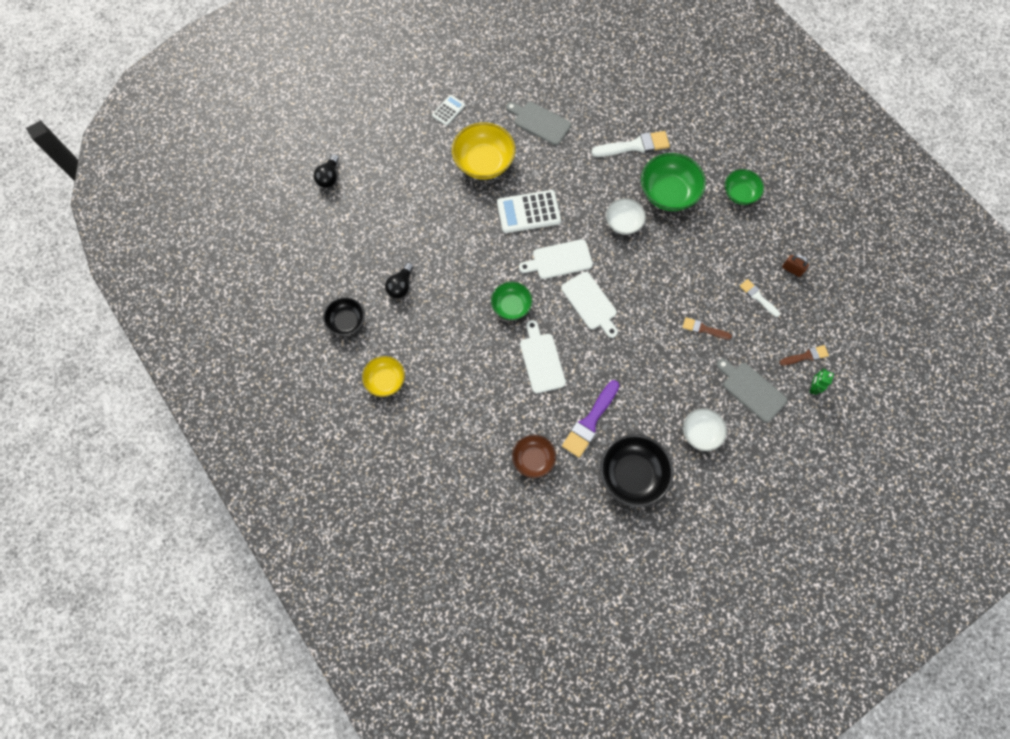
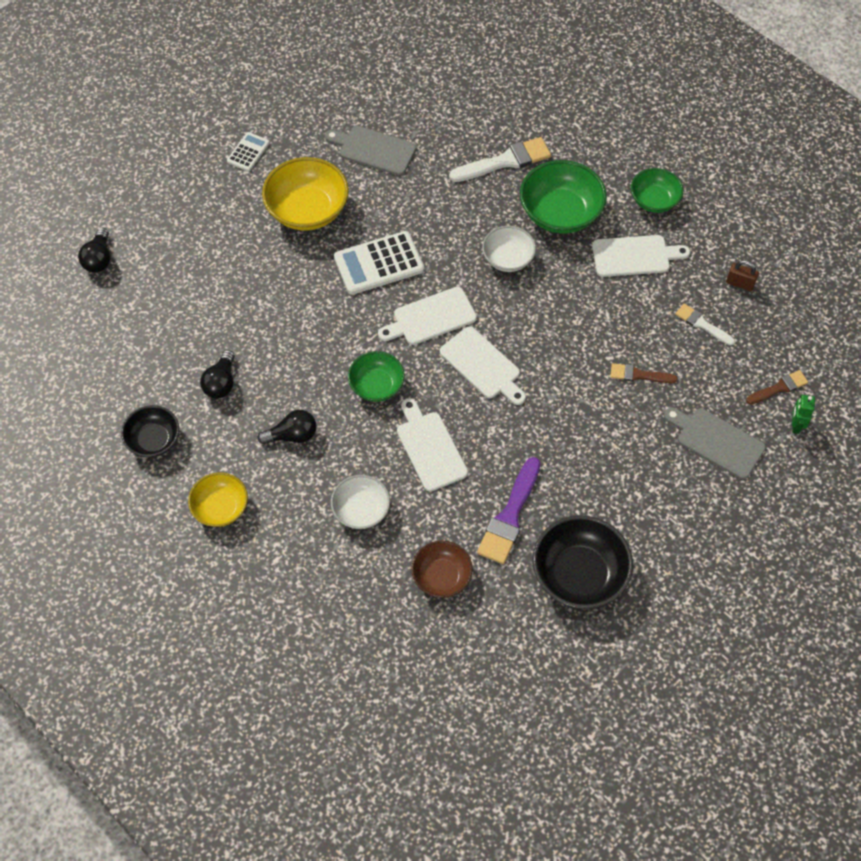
camera: 10 degrees left, 10 degrees down
(445, 334) = (292, 435): none -> black light bulb
(701, 433) = (660, 506): white bowl -> white bowl (361, 510)
(717, 235) = (635, 256): none -> white cutting board

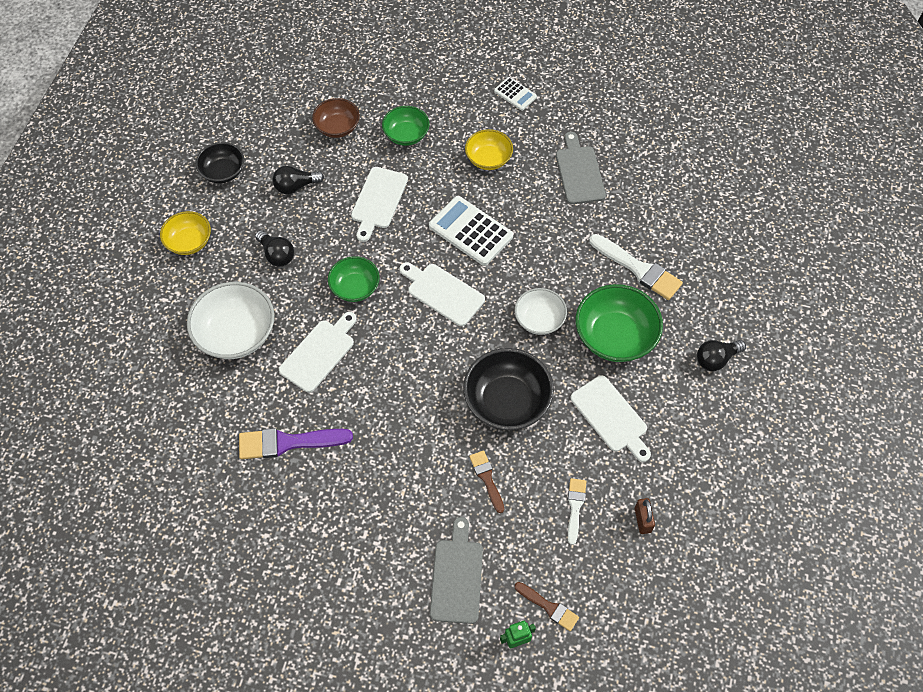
camera: 60 degrees right, 0 degrees up
(99, 259) = (356, 58): black light bulb -> black light bulb (716, 359)
(248, 152) = (515, 94): white calculator -> white calculator turned 45 degrees clockwise
(307, 210) = (488, 159): yellow bowl -> yellow bowl, size x0.61
(361, 510) = (236, 333): white bowl -> white bowl, size x1.63
(441, 576) = (206, 419): brown bowl -> brown bowl (337, 127)
(482, 365) = (420, 353): white cutting board -> white cutting board (378, 201)
(579, 574) = (261, 522): black bowl -> black bowl (507, 401)
(654, 200) = (684, 404): green bowl -> green bowl (406, 135)

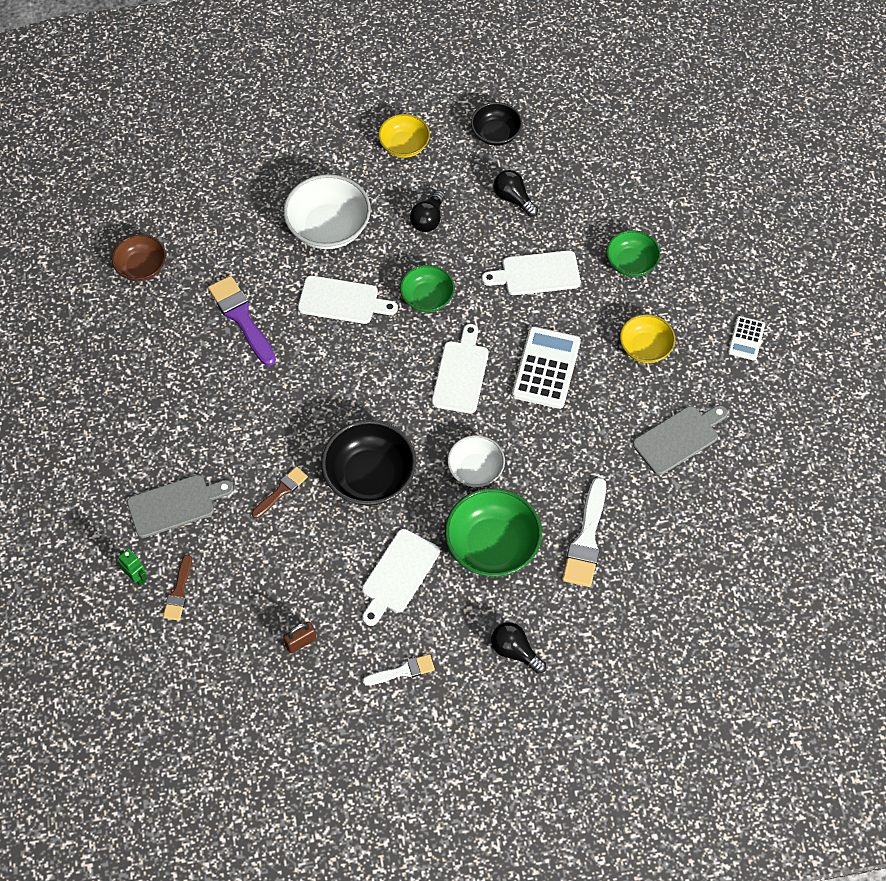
camera: 65 degrees right, 0 degrees up
(337, 127) = (604, 201): brown bowl -> brown bowl (141, 267)
(575, 507) = (287, 577): white brush -> white brush (402, 671)

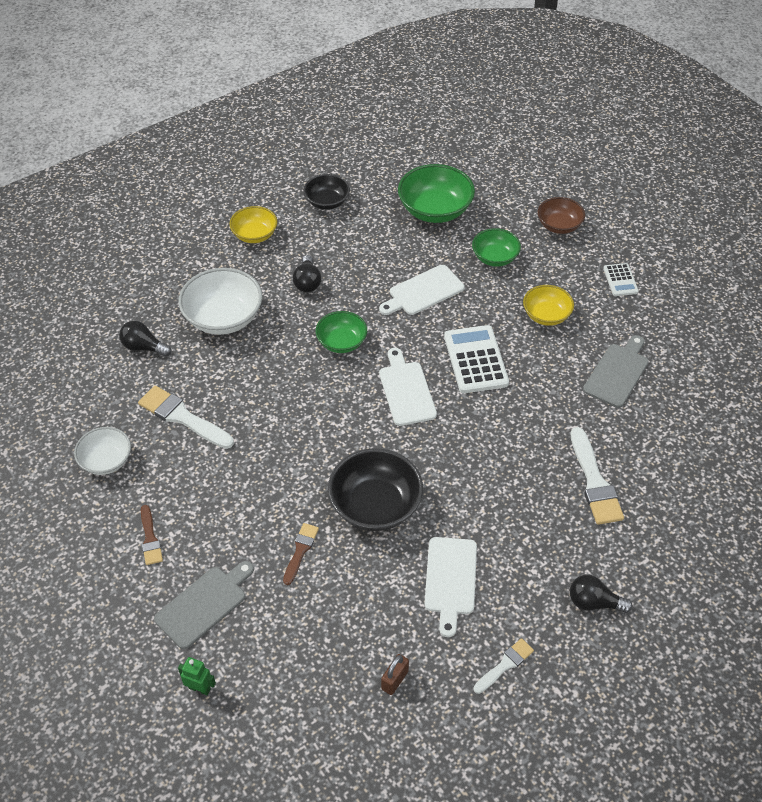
camera: 25 degrees left, 10 degrees down
(141, 267) = (64, 409): brown bowl -> brown bowl (559, 225)
(178, 592) = (249, 684): brown brush -> brown brush (150, 538)
(241, 317) = (182, 417): purple brush -> white brush
(342, 301) = (268, 370): white cutting board -> none
(475, 469) = (465, 463): white bowl -> white bowl (106, 461)
(492, 545) = (518, 520): green bowl -> green bowl (435, 210)
(513, 199) = (370, 243): black light bulb -> black light bulb (143, 347)

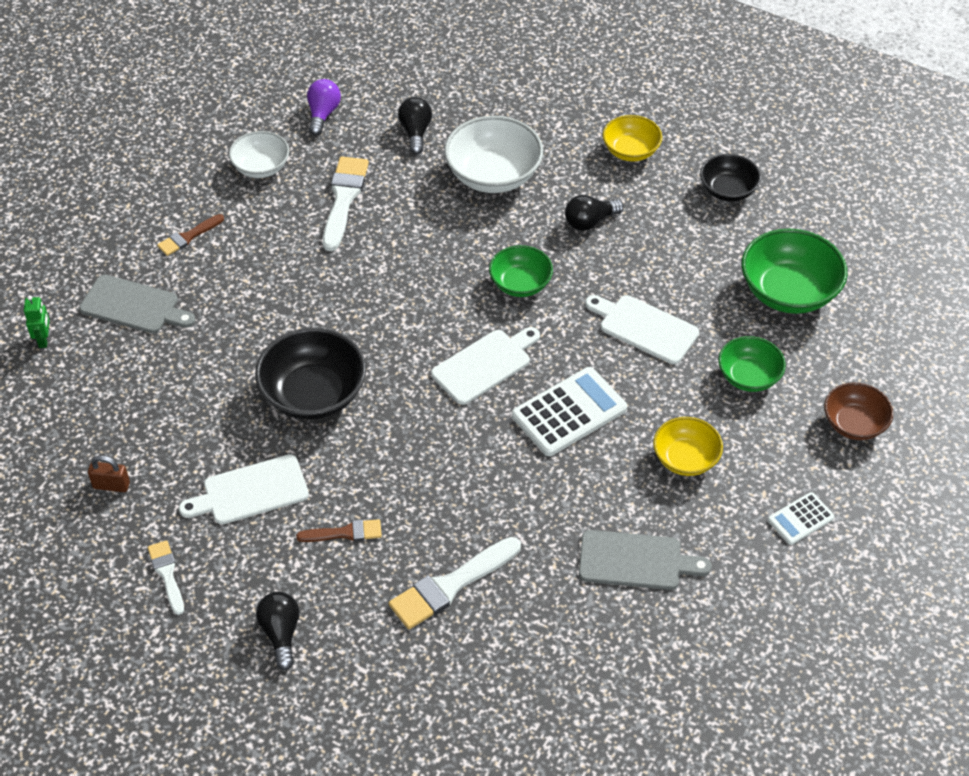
camera: 65 degrees right, 0 degrees up
(77, 399) = (323, 114): none -> purple light bulb
(300, 551) = (228, 354): brown brush -> brown brush (345, 533)
(505, 665) = (167, 574): white brush -> white brush turned 135 degrees counterclockwise

